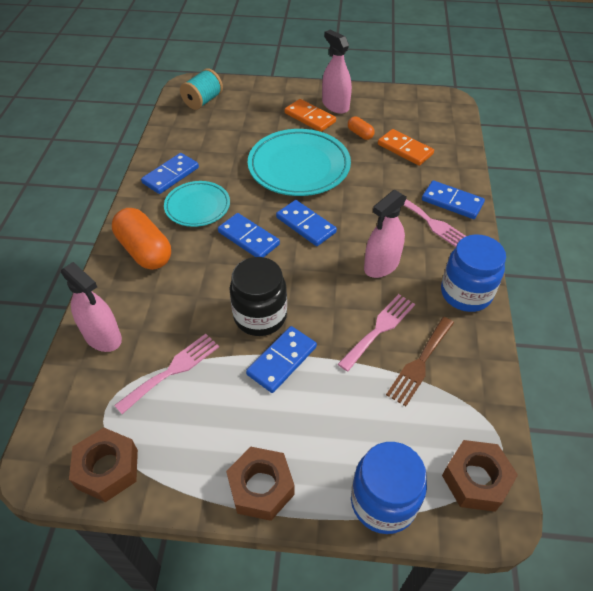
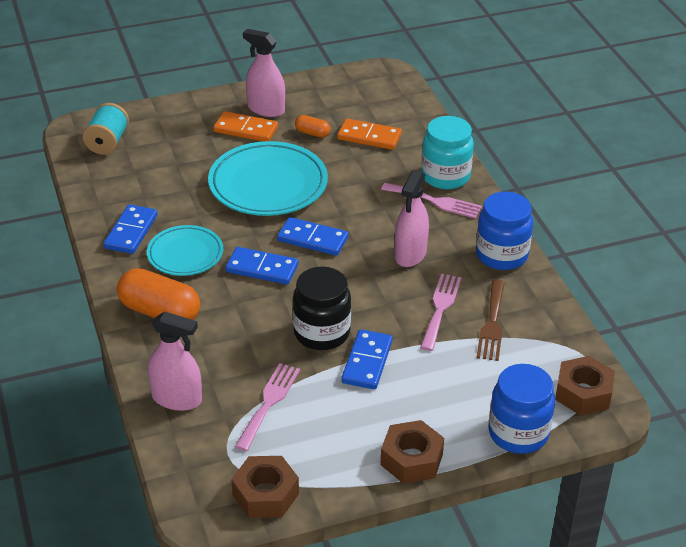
camera: 25 degrees left, 10 degrees down
(452, 202) = (445, 176): blue domino -> turquoise jar

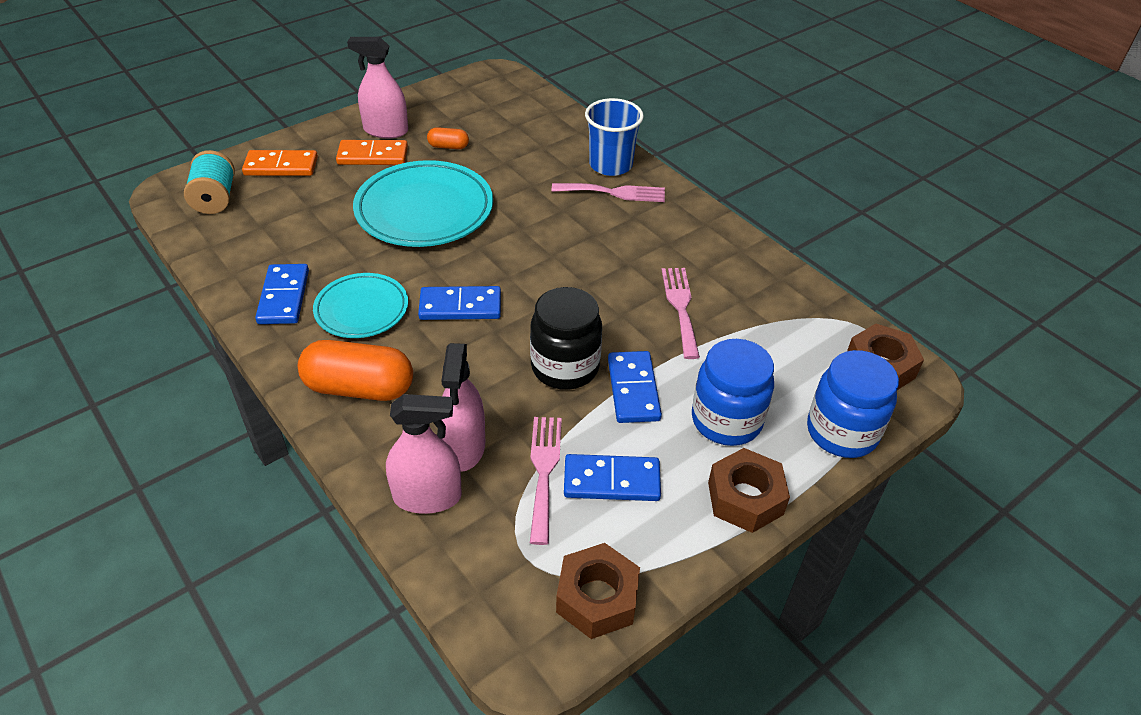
camera: 20 degrees left, 5 degrees up
(313, 239) = (503, 260): blue domino -> blue domino (611, 480)
(369, 137) = (511, 139): orange domino -> orange domino (281, 166)
(410, 254) = (617, 254): pink spray bottle -> pink spray bottle (464, 447)
(445, 176) = (610, 165): turquoise jar -> blue cup
(492, 324) = (744, 312): brown fork -> none
(501, 255) = (712, 235): blue jar -> blue jar (726, 420)

